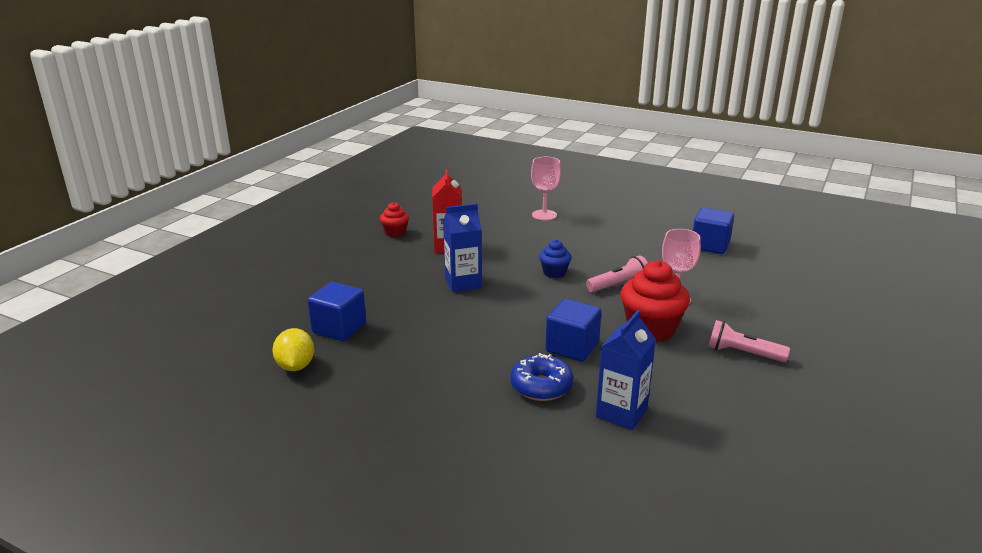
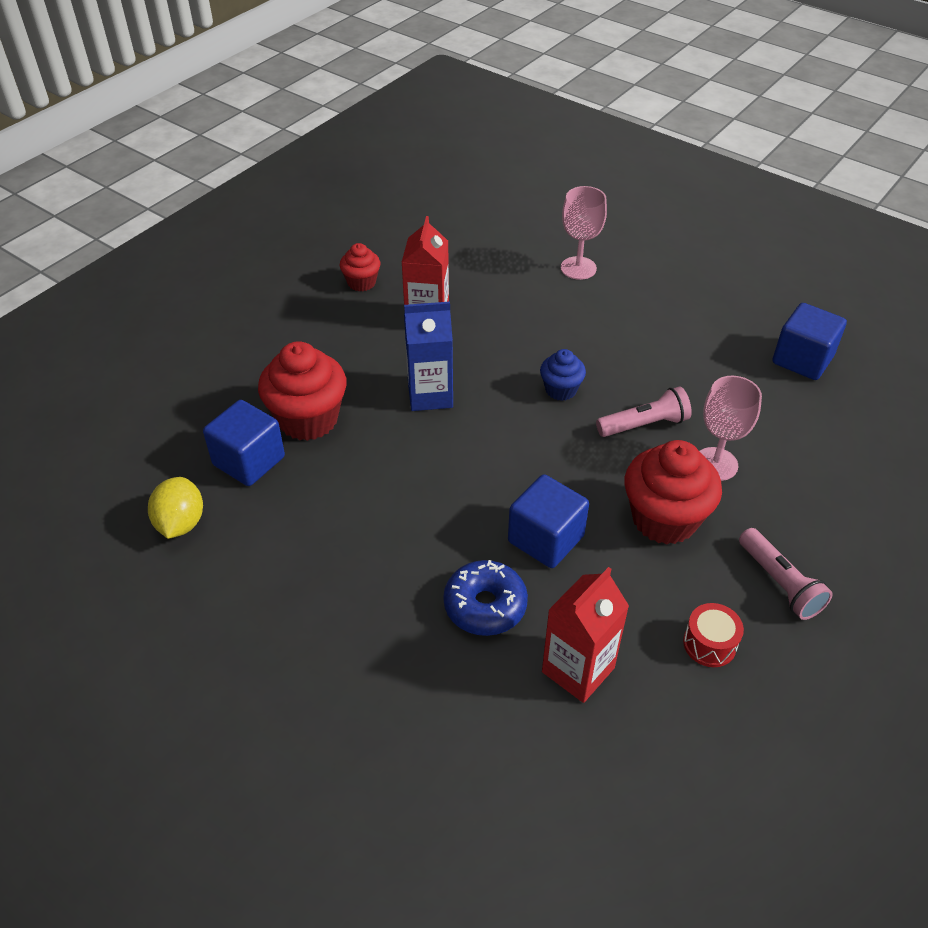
camera: 10 degrees right, 20 degrees up
(377, 303) = (308, 419): none -> red cupcake
(621, 413) = (578, 670): blue carton -> red carton
(708, 389) = (709, 644): none -> red drum
(743, 353) = (779, 583): pink flashlight -> pink flashlight turned 150 degrees counterclockwise

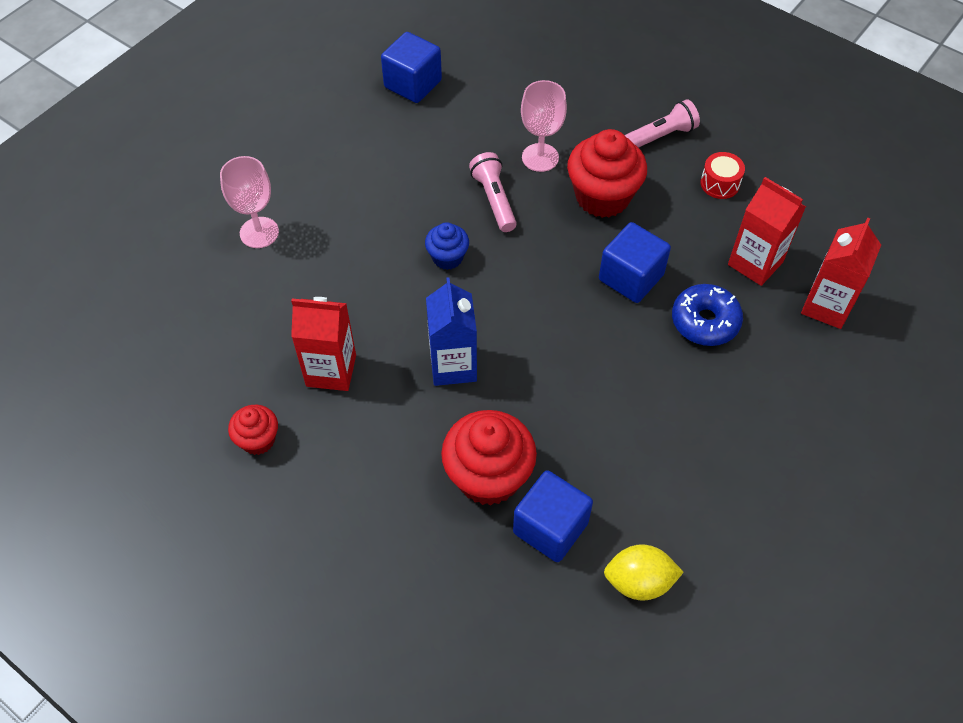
camera: 90 degrees left, 10 degrees up
(512, 746) = (826, 306): none -> red carton

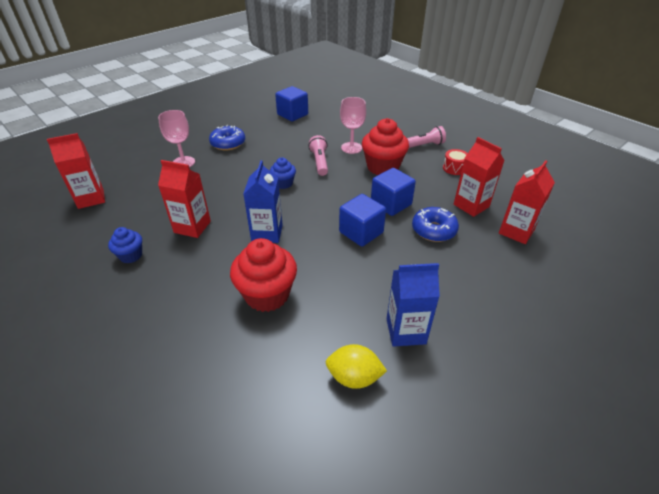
camera: 10 degrees right, 15 degrees down
(136, 337) = (91, 199): none -> red carton
(258, 440) = (131, 255): red cupcake -> blue cupcake
(320, 175) = (228, 143): none -> blue donut
(550, 528) = (299, 331): blue cube -> blue cube (361, 232)
(692, 503) = (406, 331): none -> blue carton

